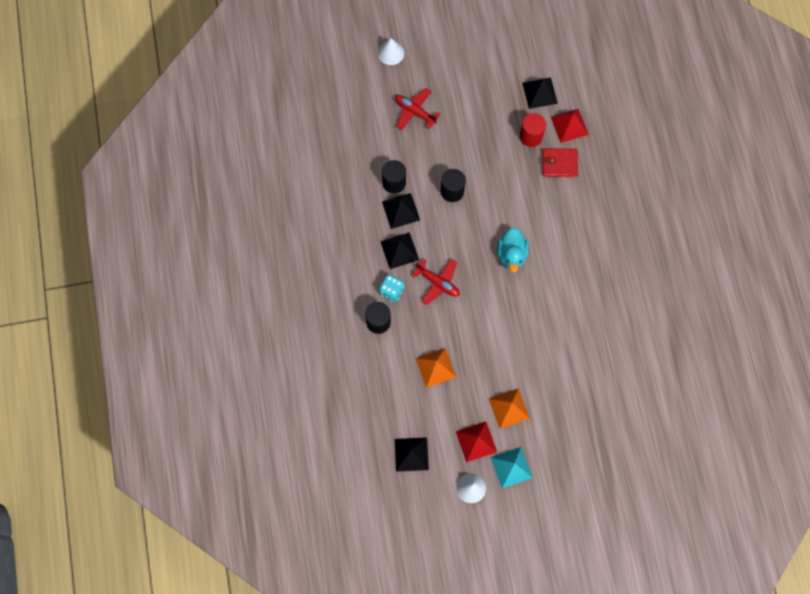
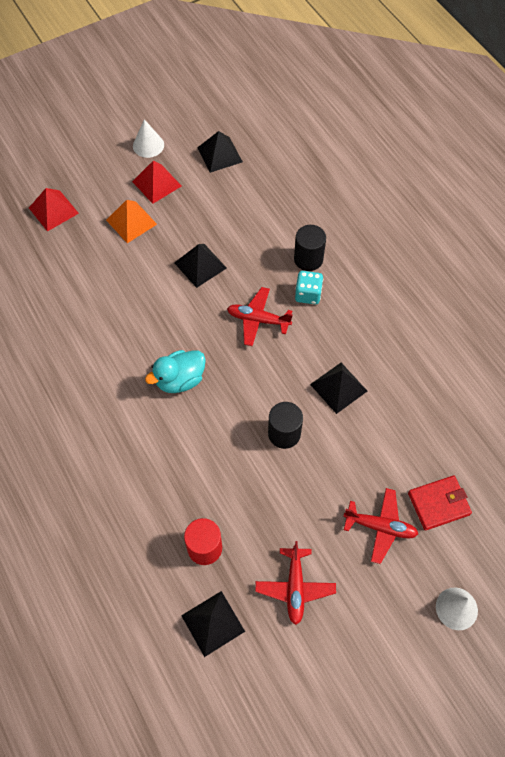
camera: 160 degrees right, 10 degrees down
(394, 183) = (363, 419): black cylinder -> none
(399, 250) = (319, 340): black pyramid -> black pyramid (200, 265)
(435, 367) = (225, 235): orange pyramid -> none
(482, 96) = (295, 587): none -> red plane
(511, 255) = (180, 380): turquoise duck -> turquoise duck turned 105 degrees counterclockwise
(511, 467) = (112, 173): turquoise pyramid -> none
(559, 164) = (152, 521): red wallet -> red wallet (438, 504)
(569, 125) = (154, 585): red pyramid -> red pyramid (53, 210)

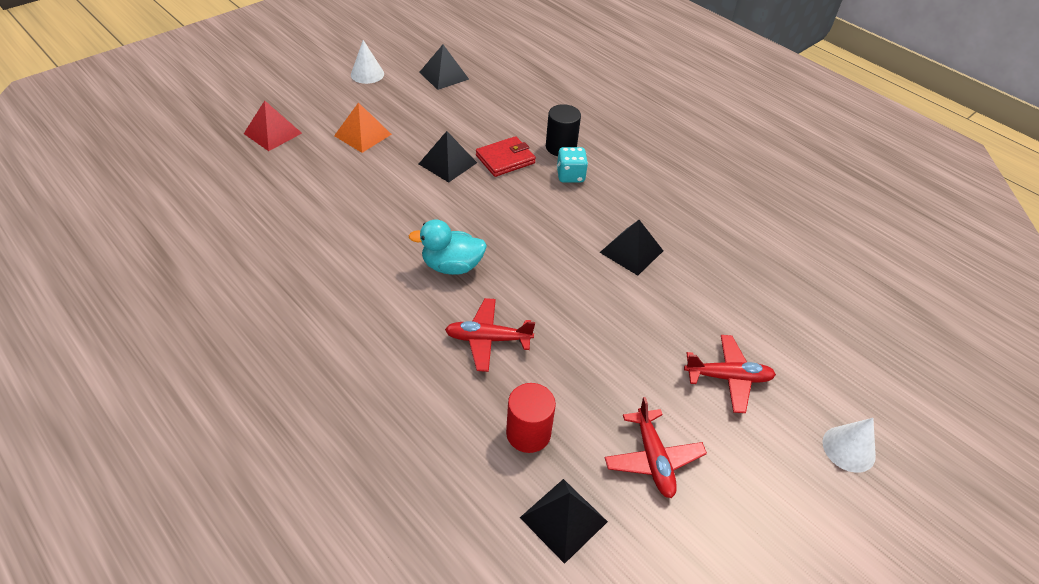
camera: 15 degrees left, 15 degrees down
(156, 183) = (383, 102): red pyramid -> none
(180, 380) = (452, 266): turquoise duck -> turquoise duck turned 45 degrees clockwise
(258, 320) = (524, 202): red plane -> red plane (488, 339)
(284, 433) = (586, 301): black cylinder -> none
(438, 504) = (782, 345): red wallet -> red wallet (505, 159)

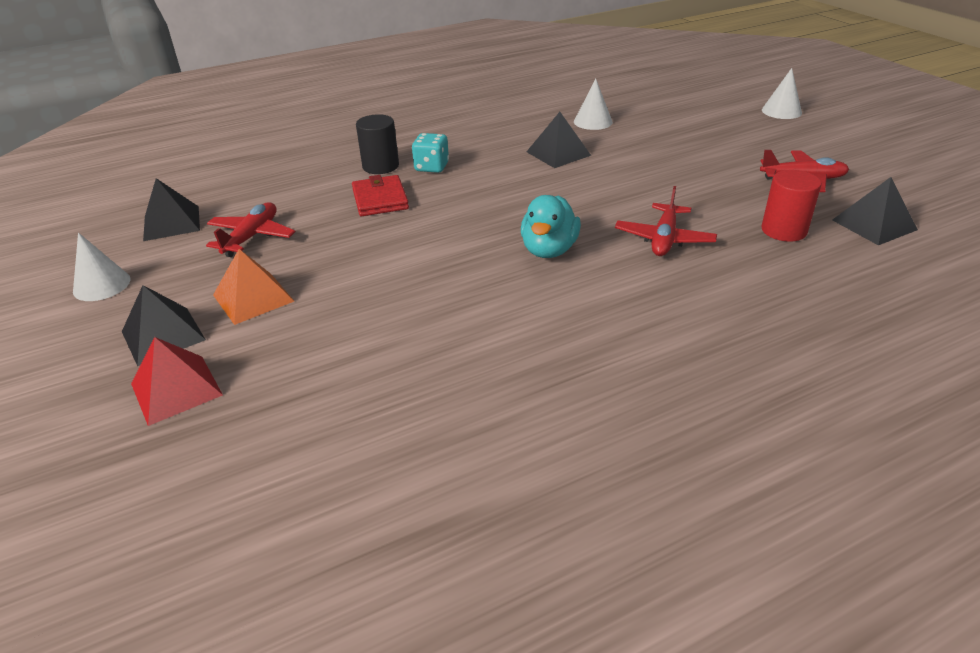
camera: 70 degrees left, 10 degrees down
(447, 163) = (362, 236): black pyramid -> black pyramid (163, 335)
(719, 269) = (593, 122): none -> white cone
(728, 378) = (716, 138): red plane -> red plane (252, 237)

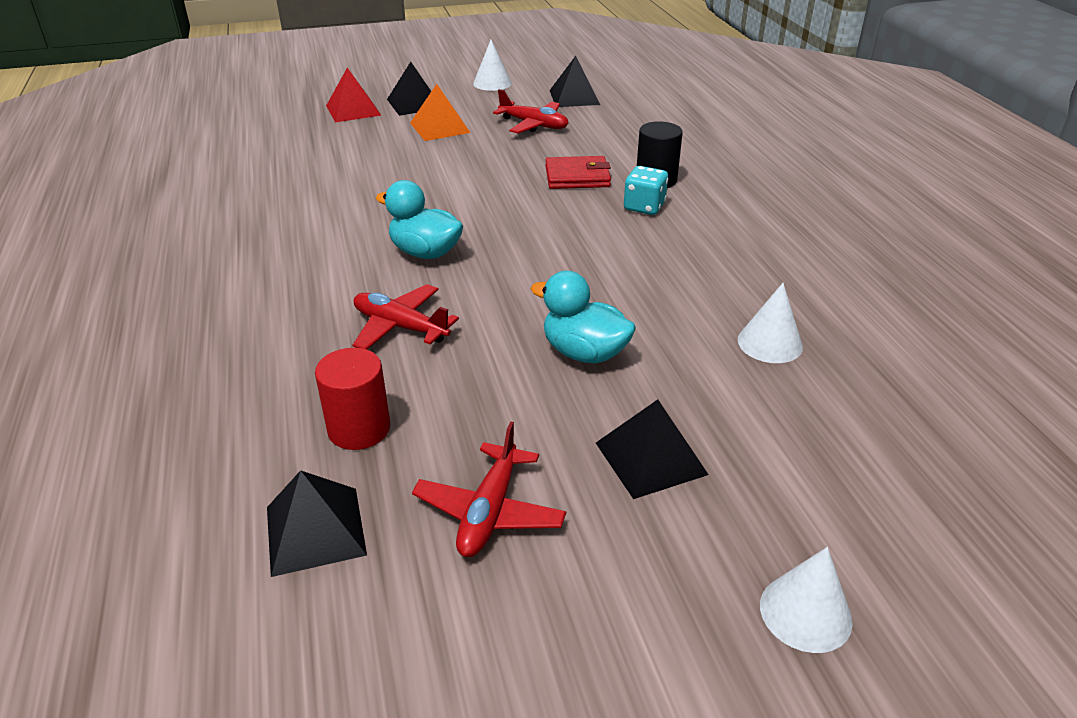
camera: 100 degrees right, 0 degrees up
(558, 153) = (658, 294): black pyramid -> black pyramid (650, 458)
(642, 170) = (584, 353): none -> turquoise duck

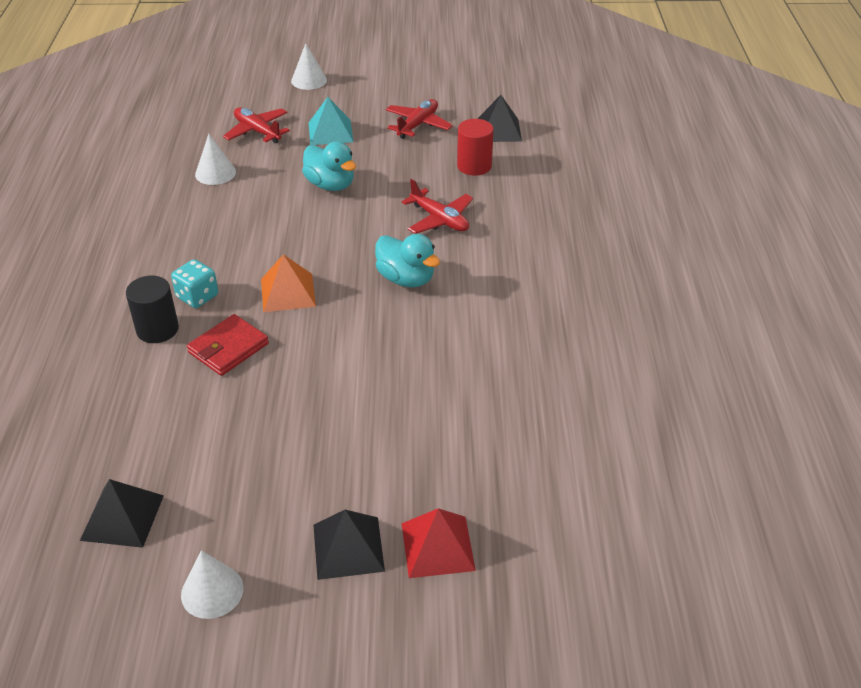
camera: 165 degrees left, 5 degrees up
(439, 127) = (334, 473): orange pyramid -> orange pyramid (288, 292)
(533, 125) = (217, 455): red plane -> red plane (257, 131)
(577, 177) = (228, 348): red wallet -> red wallet turned 60 degrees counterclockwise
(650, 458) = (330, 132): black pyramid -> turquoise pyramid

